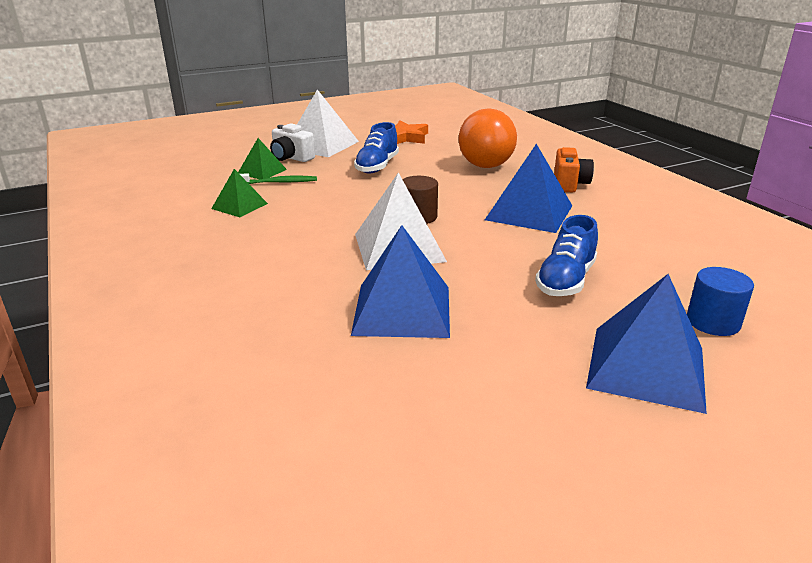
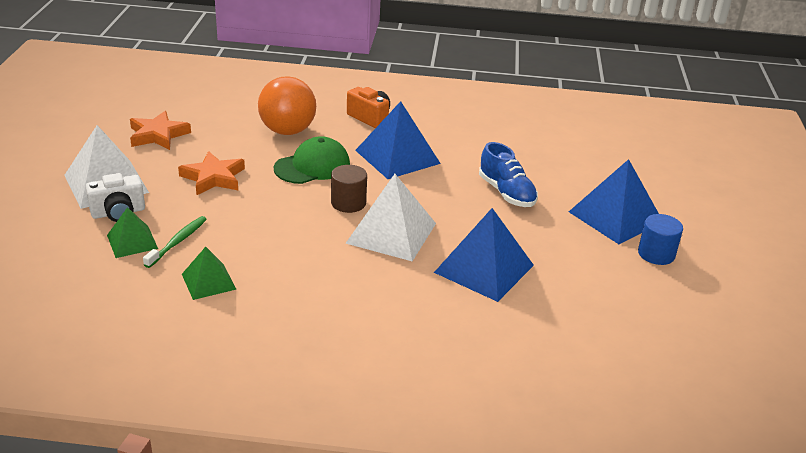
camera: 60 degrees left, 5 degrees up
(377, 166) = (213, 177): blue shoe -> orange star
(450, 188) = (312, 166): none -> green cap
(713, 322) = (593, 174): blue cylinder -> blue cylinder (656, 254)

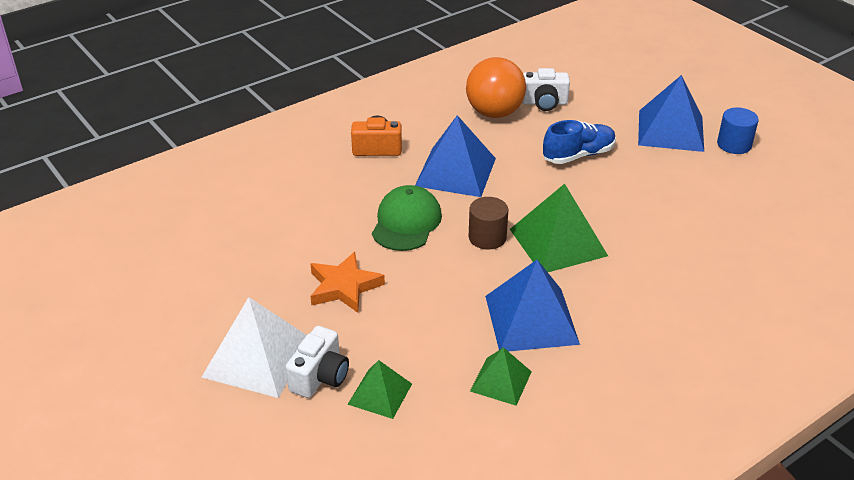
camera: 40 degrees left, 5 degrees up
(158, 135) = (220, 278): orange star -> none
(177, 242) = (417, 366): green toothbrush -> none
(287, 131) = (330, 202): orange ball -> orange ball (494, 113)
(391, 233) = (558, 242): white pyramid -> green pyramid
(484, 268) = (659, 228): blue pyramid -> blue pyramid (531, 319)
(506, 193) = (578, 155): blue shoe -> blue shoe turned 45 degrees counterclockwise
(541, 150) = (544, 103): none -> white camera

